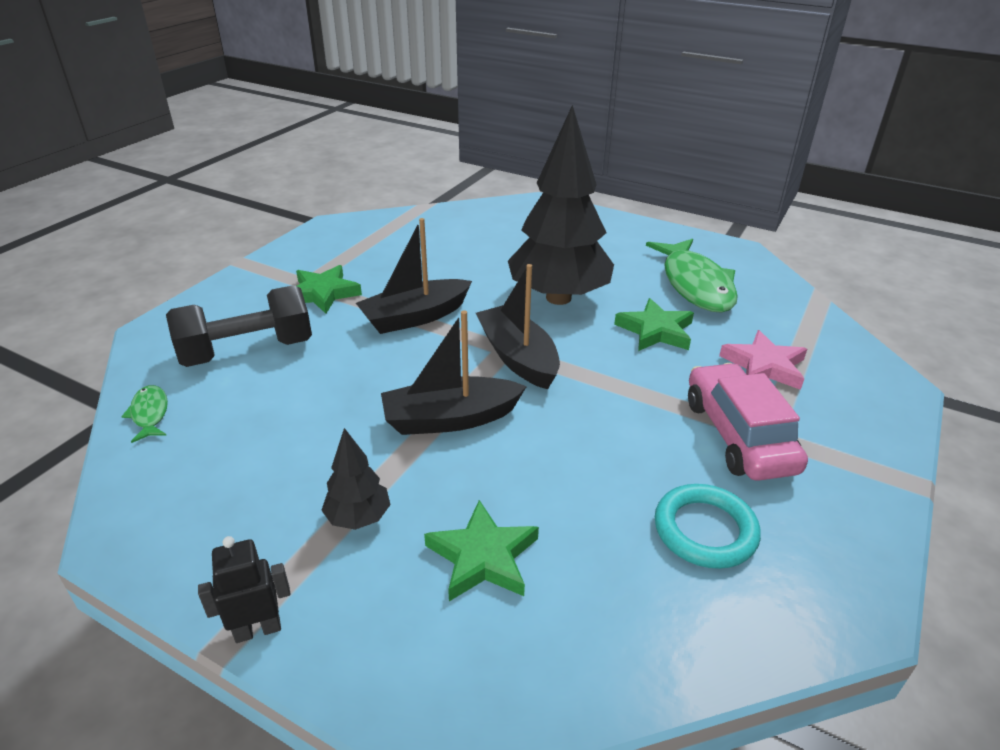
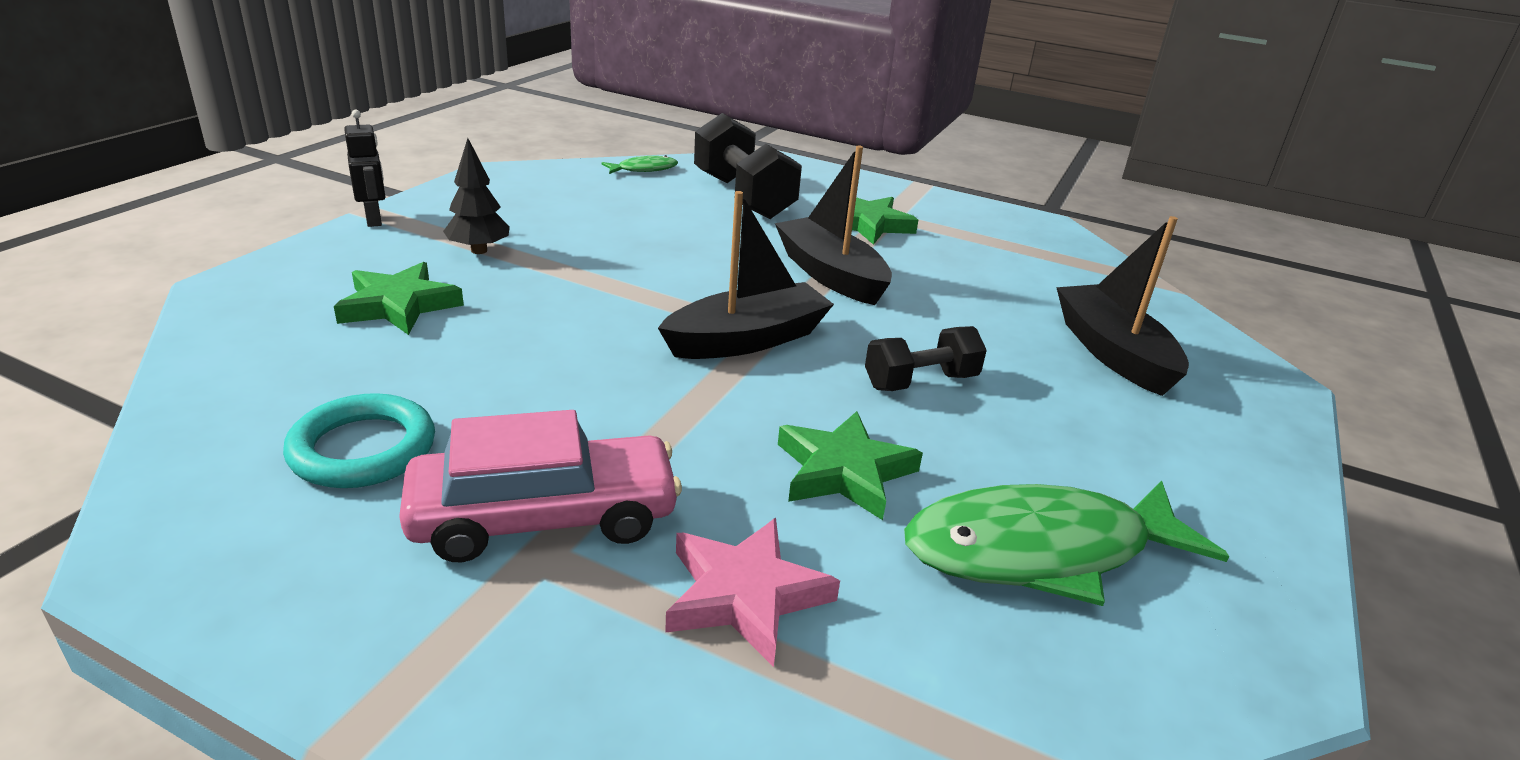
camera: 85 degrees right, 5 degrees down
(450, 419) = (619, 293): black boat -> black boat (1112, 353)
(558, 298) = (920, 382): black tree -> black dumbbell

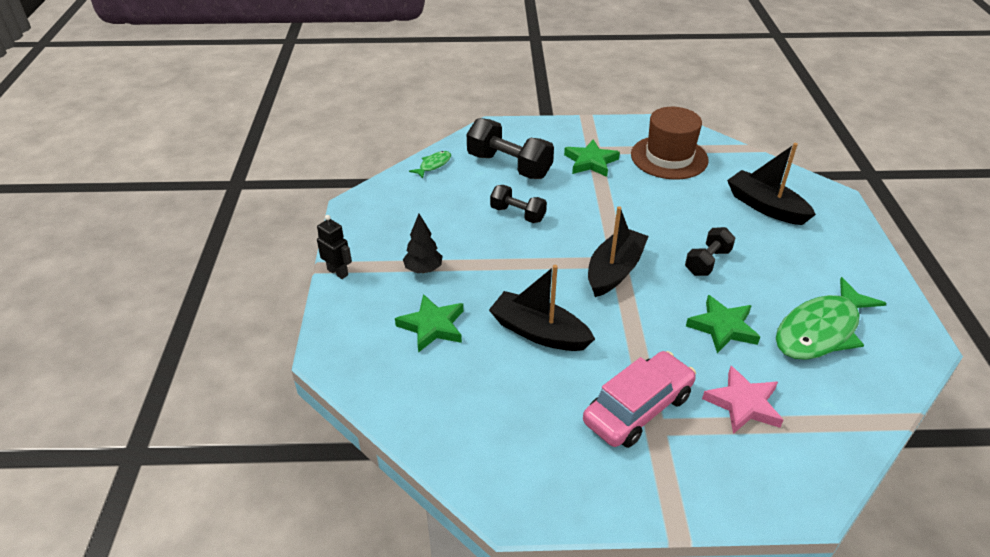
camera: 25 degrees left, 10 degrees up
(363, 449) = (526, 415): turquoise ring -> none
(687, 241) = (517, 214): none -> black dumbbell
(830, 275) = (608, 209): black boat -> black boat (539, 332)
(1001, 253) = (669, 157): none -> brown hat

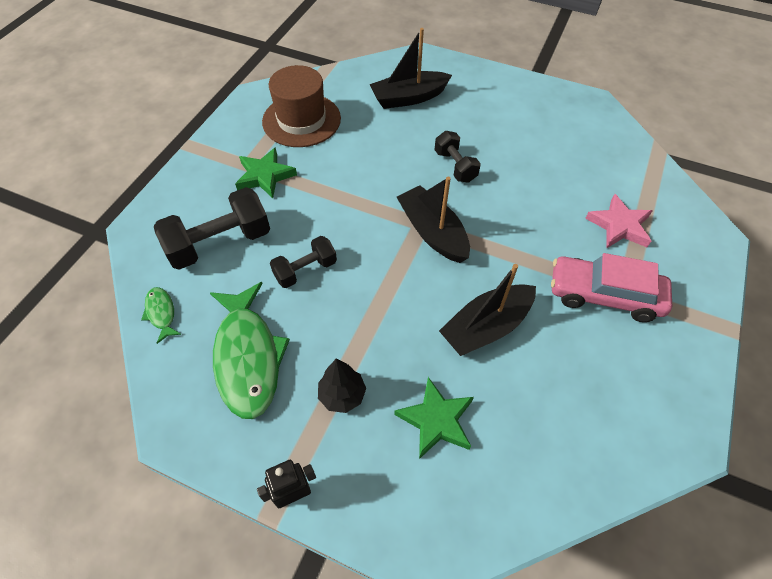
camera: 65 degrees left, 15 degrees up
(638, 409) = (604, 295): pink car -> pink car turned 60 degrees counterclockwise
(723, 327) = (535, 196): green star -> none
(821, 330) = (561, 143): green fish -> green fish (248, 357)

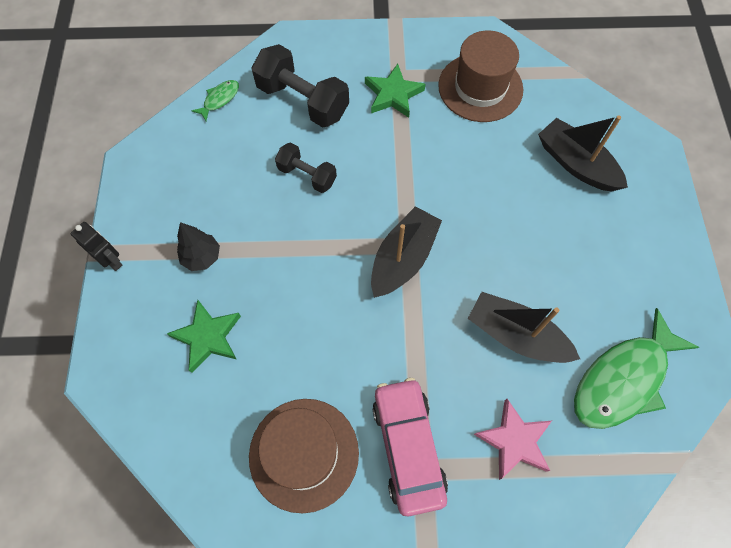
camera: 65 degrees right, 10 degrees up
(248, 357) = (207, 176): green fish -> green fish (623, 379)
(455, 166) = (502, 246): black dumbbell -> none
(486, 327) = (317, 345): black boat -> black boat (516, 335)
(587, 376) = (304, 454): none -> brown hat

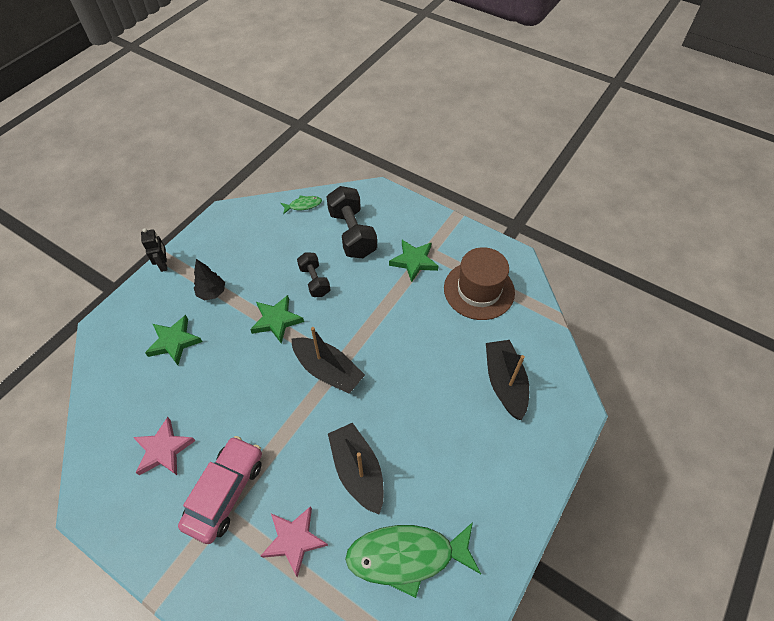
camera: 35 degrees right, 10 degrees down
(303, 242) = (276, 320): none -> green star
(304, 454) = (164, 449): brown hat -> pink star
(403, 259) = (328, 370): black boat -> black boat turned 60 degrees clockwise

